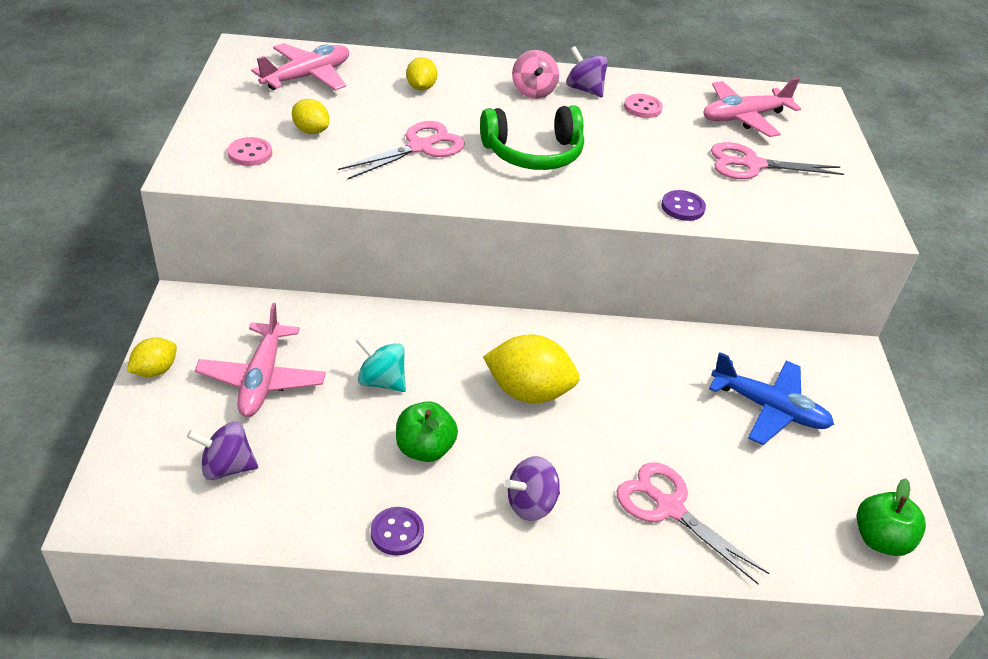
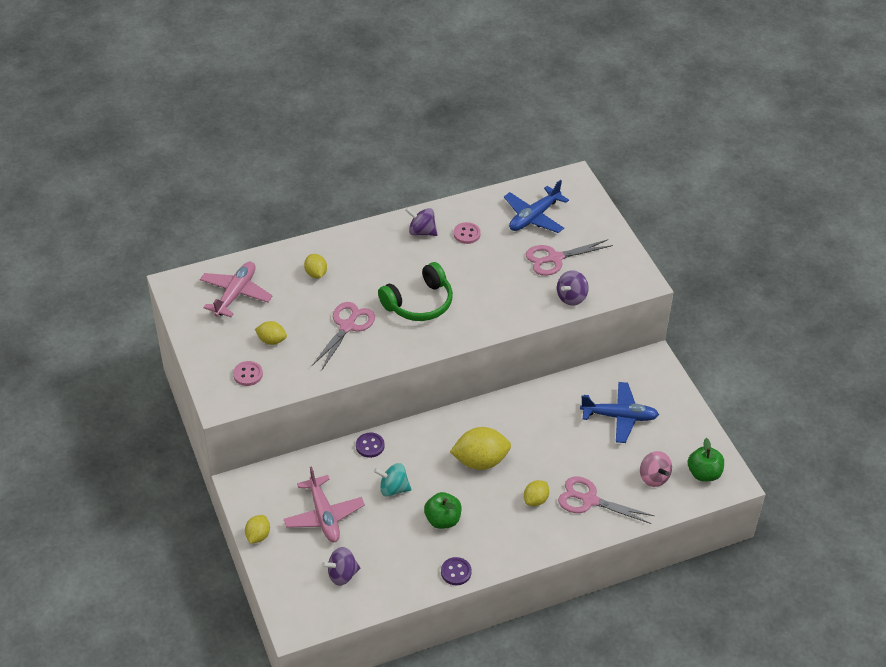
camera: 20 degrees left, 5 degrees up
(531, 504) = (516, 528): purple spinning top -> purple spinning top (571, 297)
(533, 91) = (390, 247): pink spinning top -> pink spinning top (653, 477)
(582, 475) = (535, 500): none -> yellow lemon
(682, 207) = (528, 311): purple button -> purple button (370, 446)
(744, 117) = (534, 217): pink plane -> blue plane

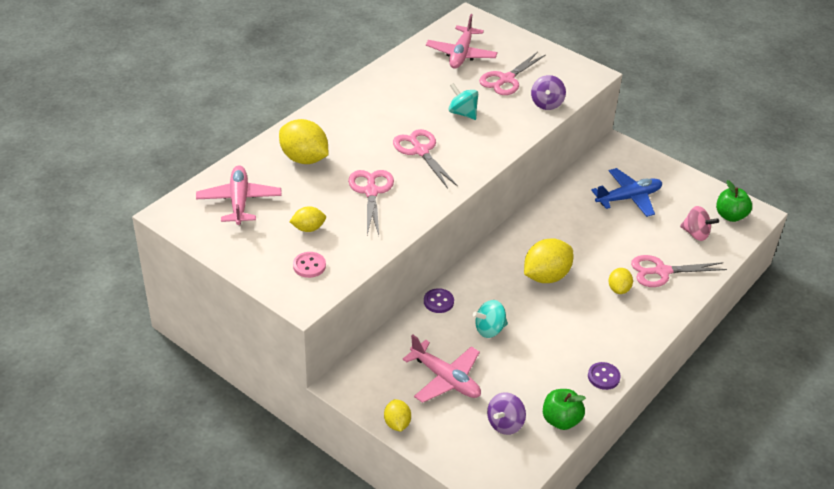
camera: 30 degrees left, 5 degrees down
(316, 273) = (304, 159): yellow lemon -> yellow lemon, size x1.81
(419, 303) = (420, 151): green headphones -> pink scissors
(421, 232) = (373, 95): purple spinning top -> none
(442, 520) = (555, 338): green apple -> green apple (561, 420)
(466, 234) = (415, 84): pink button -> none
(486, 279) = (462, 113): none -> turquoise spinning top
(534, 217) = (461, 54): blue plane -> pink plane

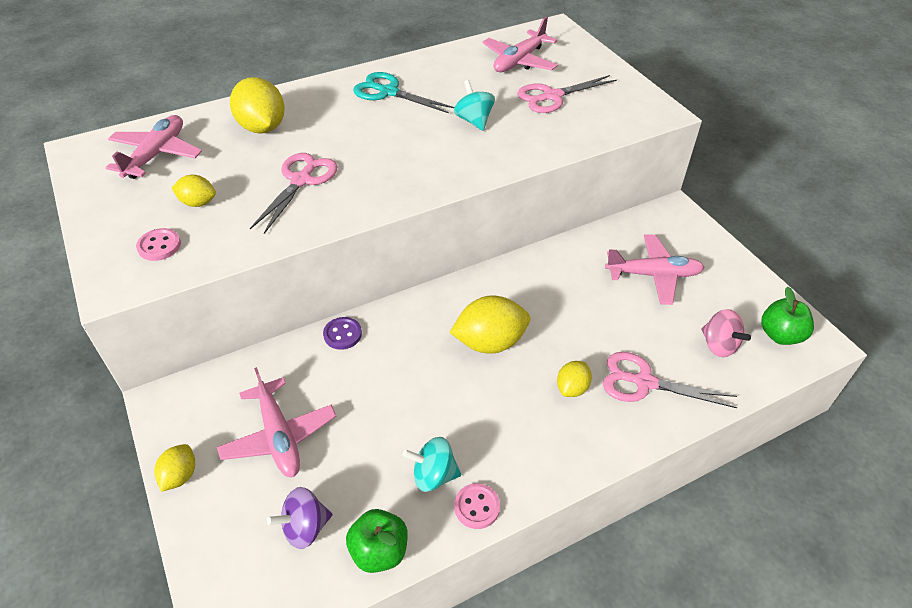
camera: 25 degrees right, 5 degrees up
(379, 105) = (388, 92): none -> turquoise scissors
(420, 151) = (393, 150): pink scissors -> none
(489, 329) = (376, 389): turquoise spinning top -> turquoise spinning top (433, 475)
(546, 104) = (582, 133): purple spinning top -> none
(603, 377) = (477, 507): purple button -> pink button
(628, 198) = (653, 275): blue plane -> pink plane

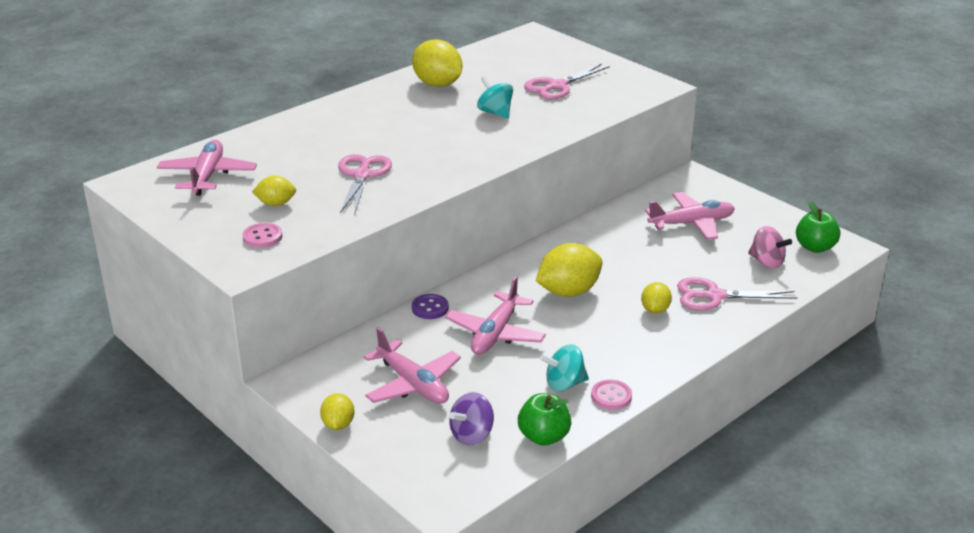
camera: 15 degrees left, 15 degrees down
(262, 127) = (297, 143): yellow lemon -> yellow lemon (437, 84)
(388, 92) = (401, 102): turquoise scissors -> none
(519, 61) = (512, 63): pink plane -> pink plane (495, 333)

